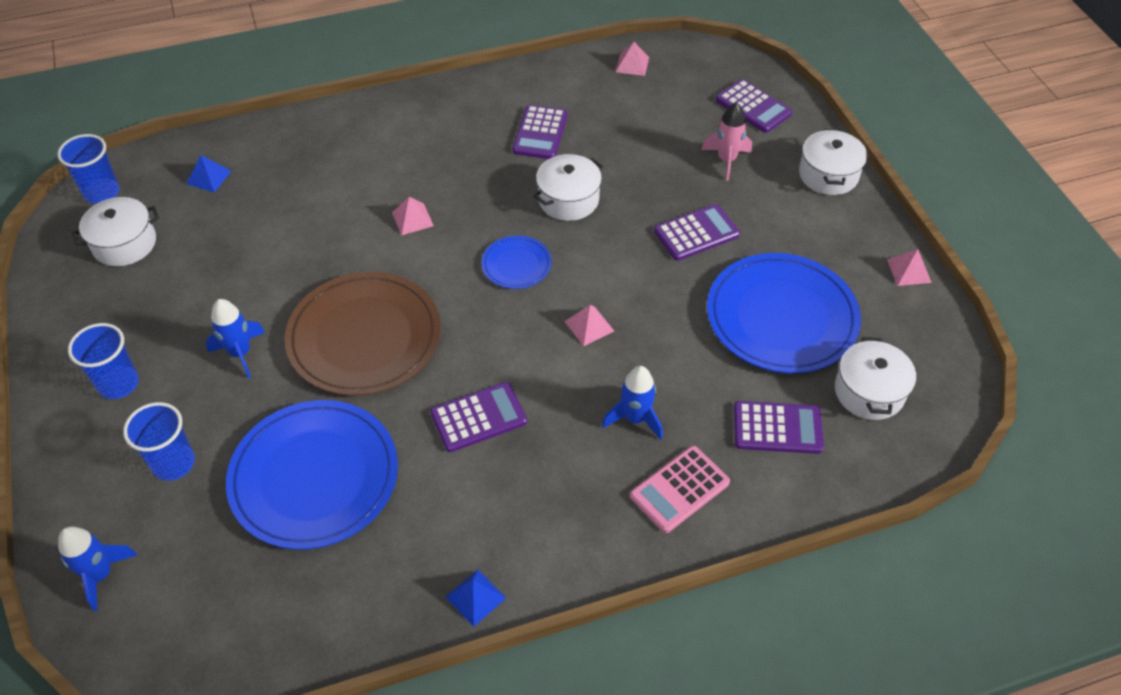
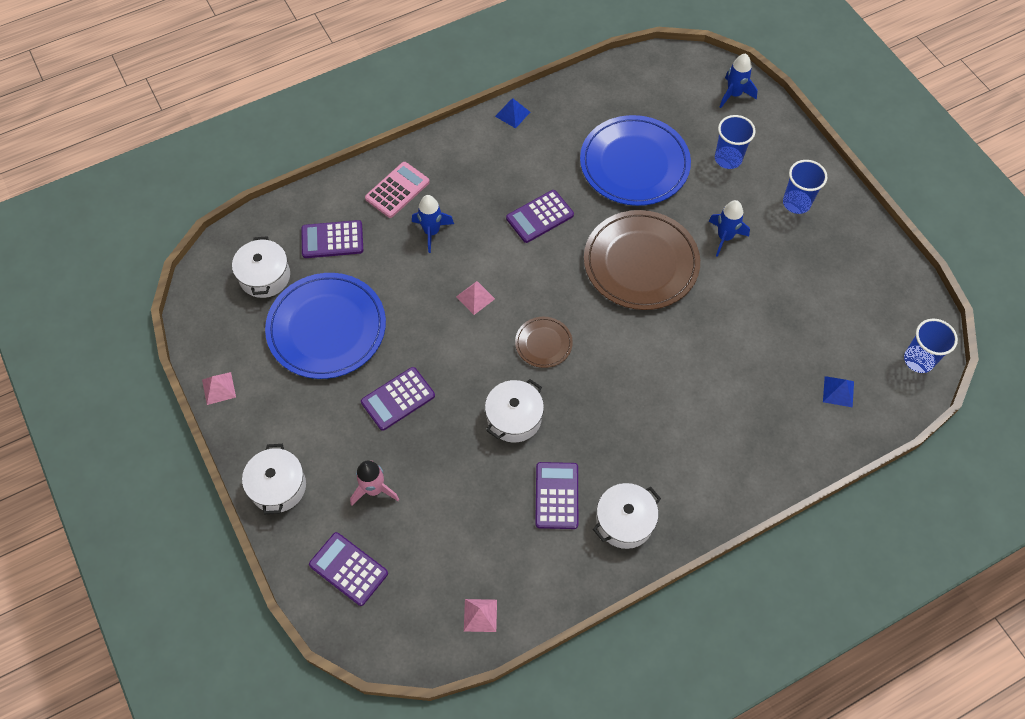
camera: 170 degrees right, 10 degrees up
(124, 243) = (866, 313): white pot -> white pot (624, 521)
(412, 219) = (643, 375): pink pyramid -> none
(516, 264) = (543, 343): blue plate -> brown plate

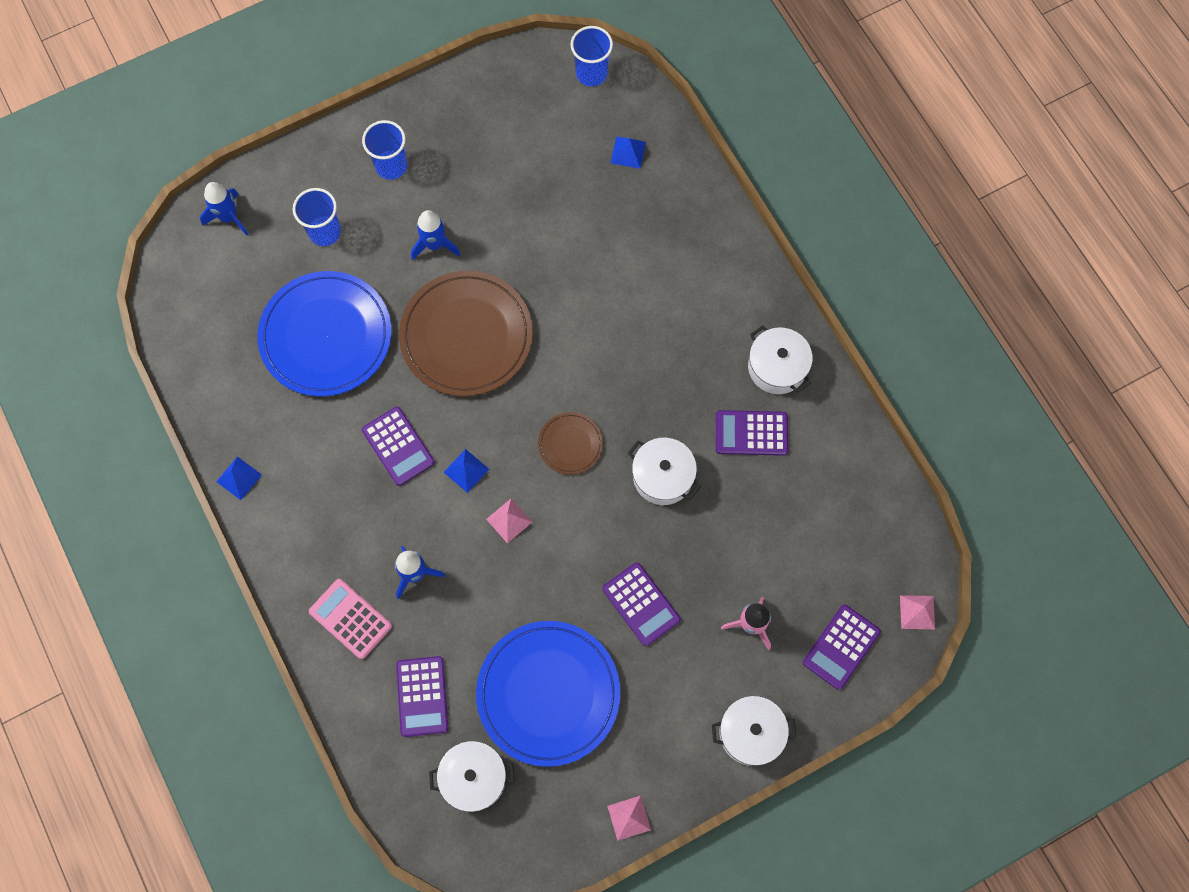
camera: 90 degrees left, 10 degrees up
(480, 615) = (882, 510): pink pyramid -> pink pyramid (917, 612)
(519, 265) = (466, 470): none -> blue pyramid

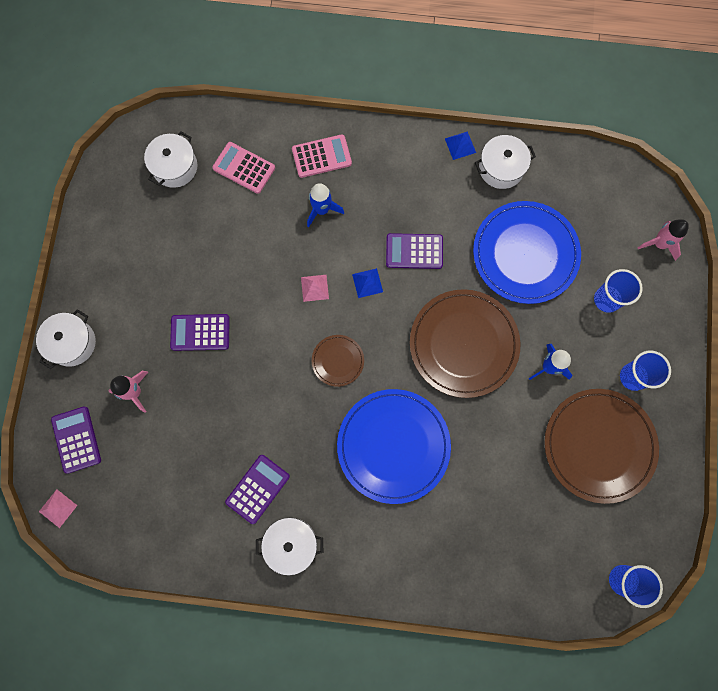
camera: 125 degrees right, 5 degrees up
(229, 217) = (659, 244): blue rocket -> pink rocket
(422, 696) = (244, 168): purple calculator -> pink calculator
(482, 158) = (599, 445): none -> brown plate
(548, 693) = (189, 240): blue plate -> blue plate (393, 446)
(628, 152) = (535, 559): blue pyramid -> none
(629, 818) = (83, 237): pink pyramid -> none
(662, 476) = (272, 406): white pot -> white pot (501, 168)

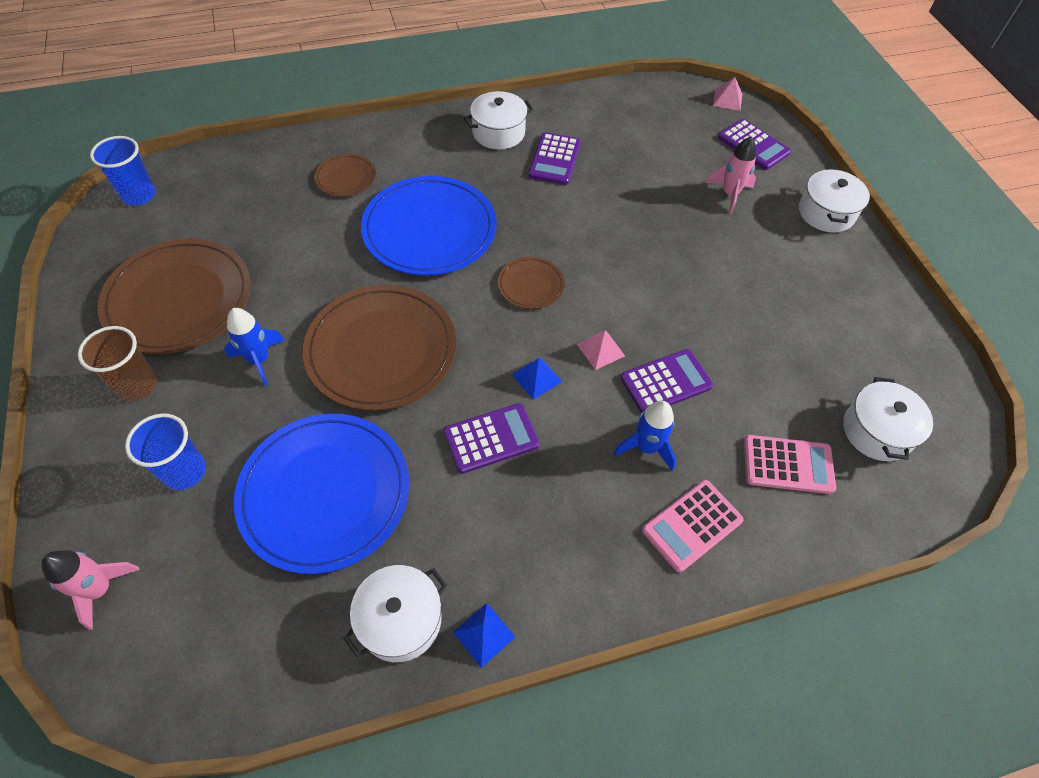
camera: 155 degrees right, 20 degrees down
(200, 332) = (703, 263): purple calculator -> purple calculator (666, 382)
(444, 535) = (346, 178): none -> brown plate
(633, 377) = (137, 385): blue cup -> brown cup

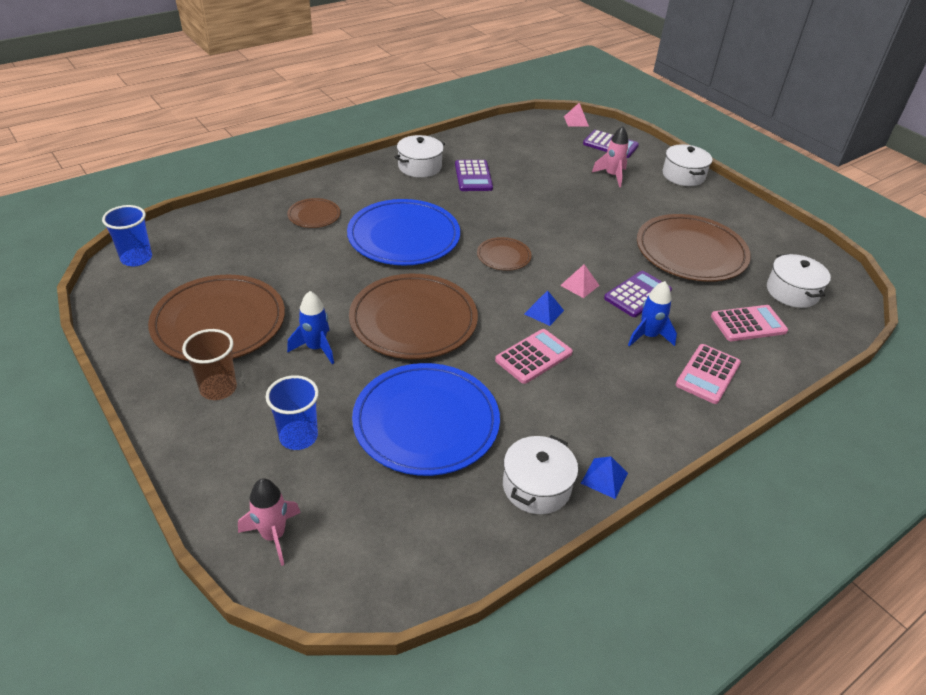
camera: 20 degrees left, 15 degrees down
(491, 438) = (533, 357): purple calculator -> pink calculator
(771, 334) = (691, 252): none -> brown plate

